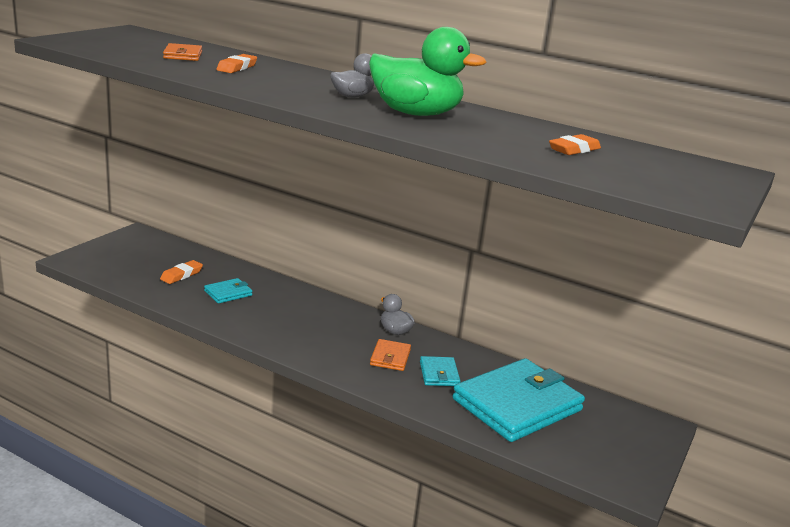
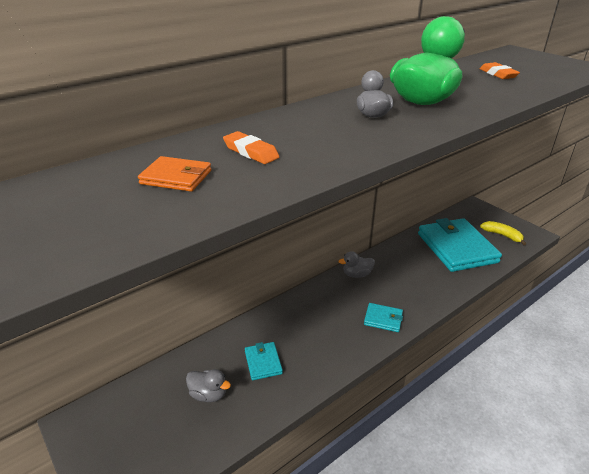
camera: 65 degrees left, 10 degrees up
(181, 275) = (208, 394): orange eraser -> grey duck
(390, 357) = (395, 286): orange wallet -> none
(439, 374) = (419, 269): turquoise wallet -> turquoise wallet (383, 319)
(594, 450) = (502, 235): none -> yellow banana

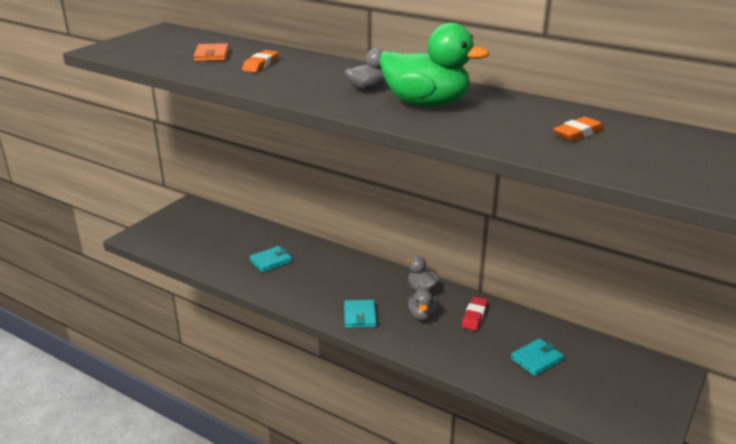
camera: 70 degrees right, 5 degrees down
(208, 394) = (229, 245): grey duck -> grey duck (422, 315)
(401, 259) = (474, 316): none -> red eraser
(456, 248) = (536, 359): turquoise wallet -> turquoise wallet, size x0.43
(502, 235) = (609, 403): yellow banana -> none

